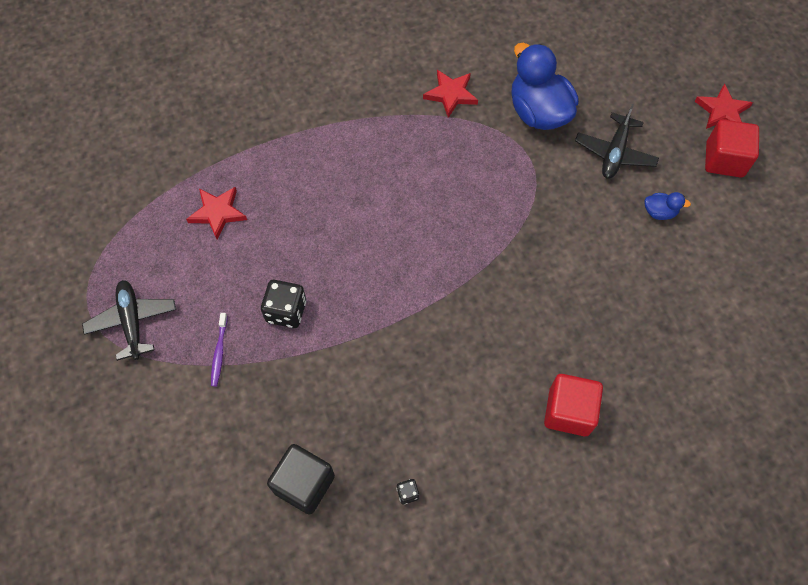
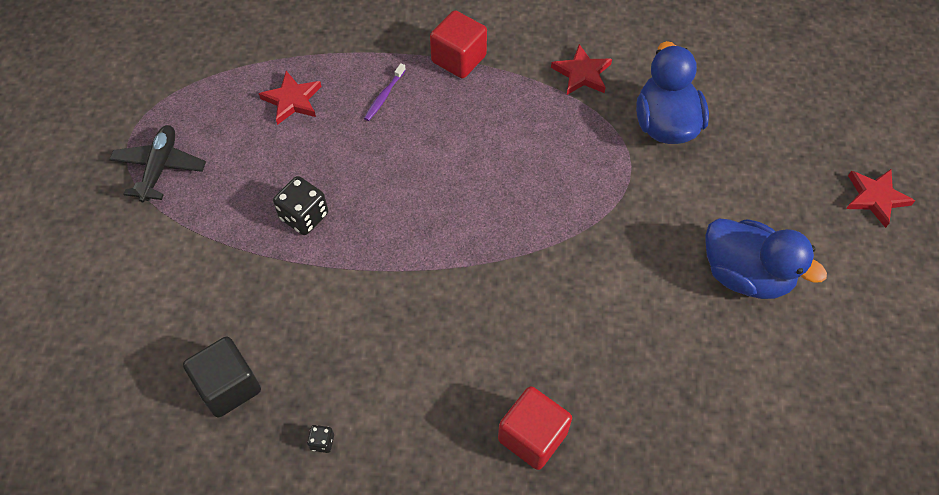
camera: 25 degrees right, 5 degrees down
(219, 352) = (221, 228): purple toothbrush -> purple toothbrush (384, 96)
(614, 153) = (727, 195): black plane -> none
(659, 212) = (745, 274): blue duck -> blue duck, size x2.28
(724, 160) = (850, 249): red cube -> red cube (458, 59)

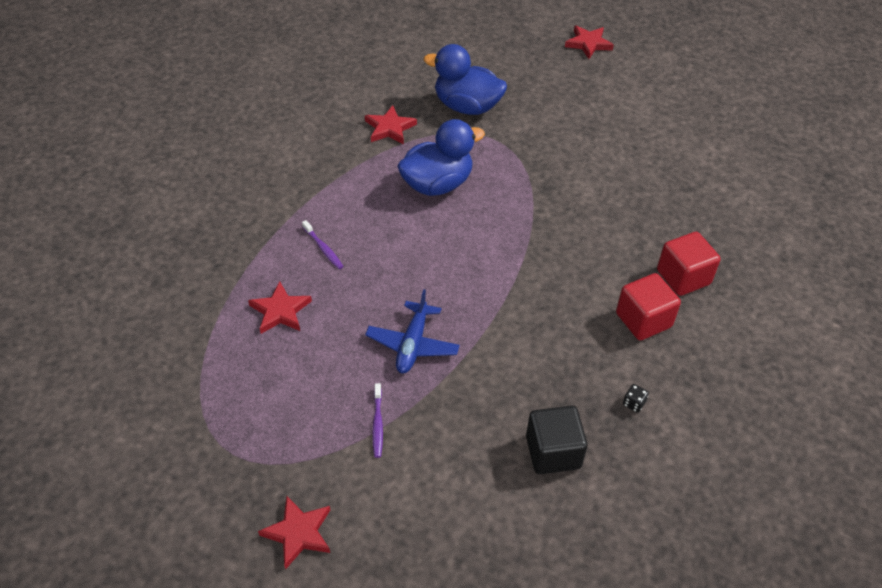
camera: 65 degrees left, 10 degrees down
(69, 221) = (298, 533): none -> red star
(160, 168) = (286, 436): black plane -> none
(200, 228) = (377, 424): none -> purple toothbrush
(304, 216) = (412, 344): black dice -> blue plane
(458, 59) = (320, 189): red cube -> red cube (643, 320)
(745, 274) = (612, 123): blue duck -> blue duck (437, 184)

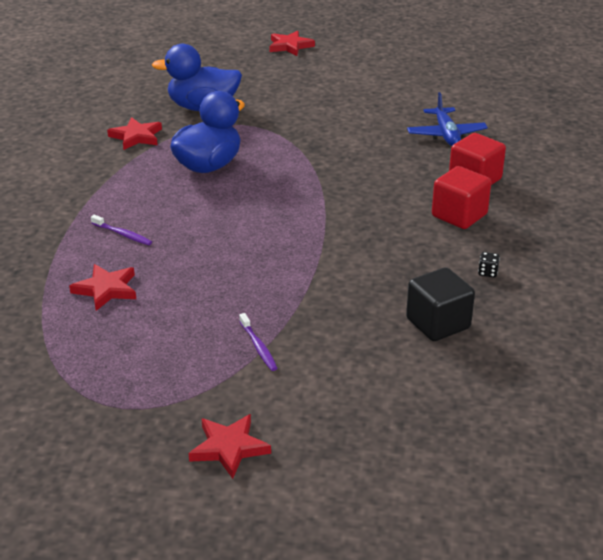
camera: 20 degrees left, 15 degrees down
(412, 344) = (256, 282): blue plane -> blue plane (446, 134)

